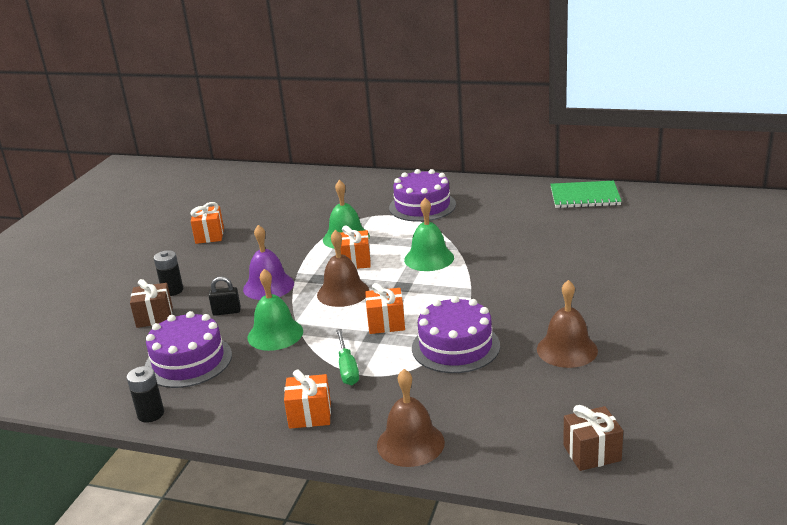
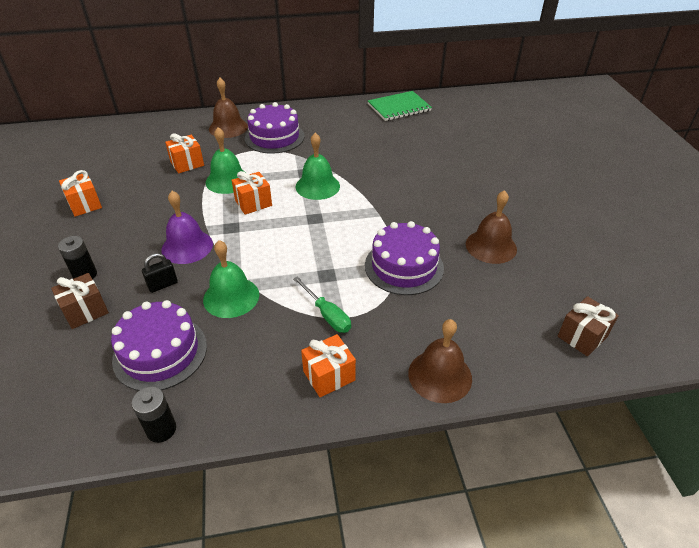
camera: 30 degrees left, 15 degrees up
(343, 292) = (265, 236): brown bell -> brown bell (228, 127)
(386, 323) = (328, 259): orange gift -> orange gift (187, 164)

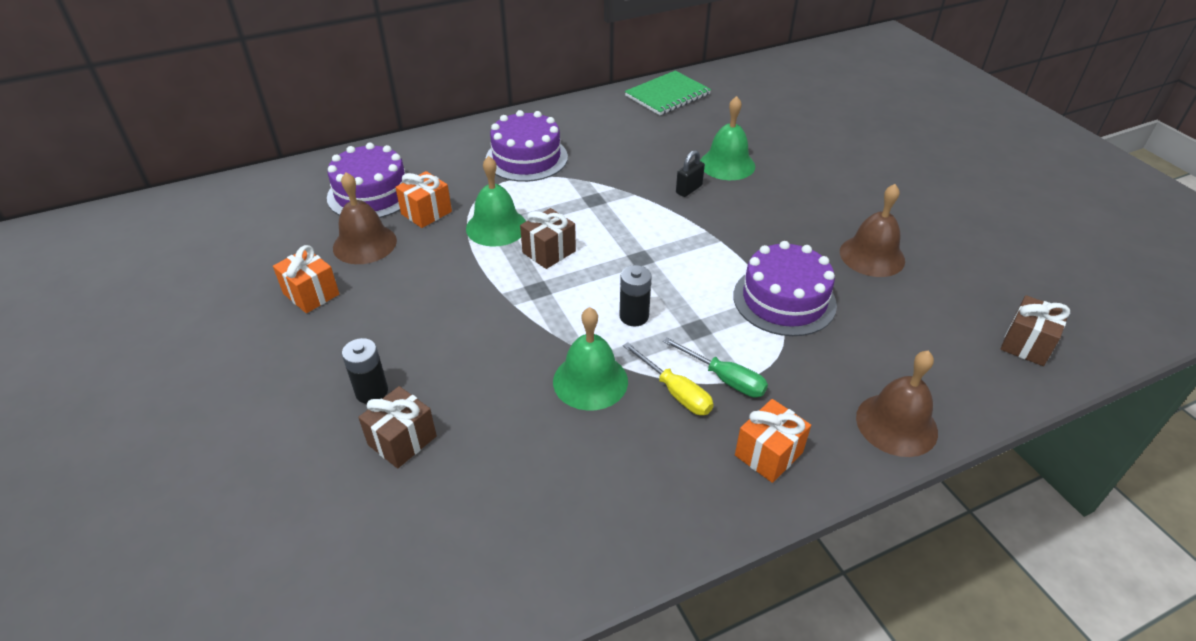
camera: 15 degrees left, 0 degrees up
(160, 352) = (538, 473): purple cake -> purple cake (371, 193)
(161, 429) = (598, 570): black battery -> black battery (634, 316)
(163, 285) = (489, 383): black padlock -> black padlock (689, 189)
(187, 246) = (492, 326): purple bell -> none
(228, 127) = (455, 154): brown bell -> brown bell (364, 244)
(253, 203) = (549, 252): orange gift -> brown gift
(286, 317) = (675, 392): none -> yellow screwdriver
(317, 186) = (620, 215): green bell -> green bell (727, 164)

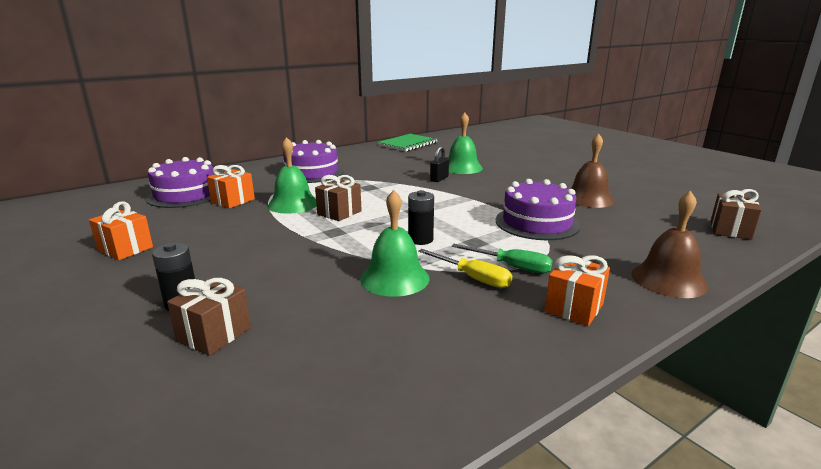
camera: 10 degrees left, 20 degrees down
(364, 244) = (178, 219): brown bell -> none

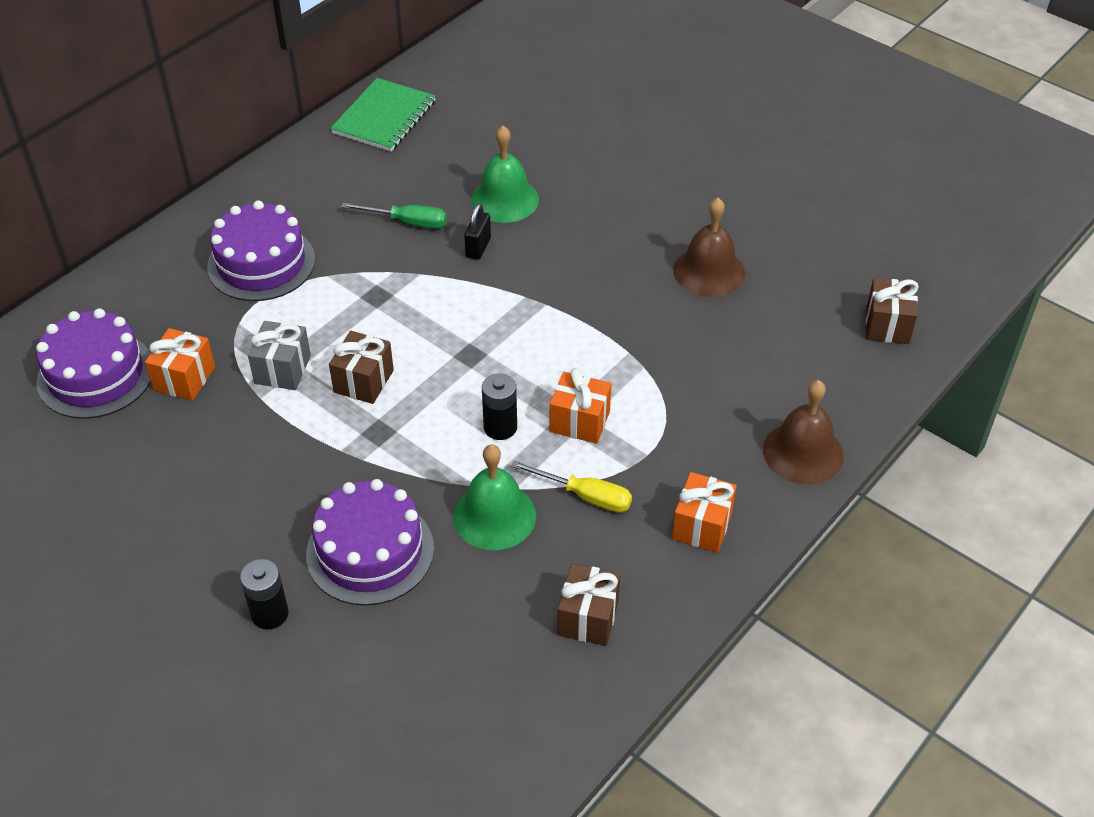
camera: 15 degrees left, 25 degrees up
(125, 249) = (116, 529): orange gift -> orange gift (579, 421)
(214, 334) = (338, 651): brown gift -> brown gift (588, 617)
(293, 204) = (282, 369): green bell -> grey gift
(512, 267) = (626, 464): green screwdriver -> green screwdriver (408, 222)
(537, 223) = (644, 354): purple cake -> purple cake (370, 551)

